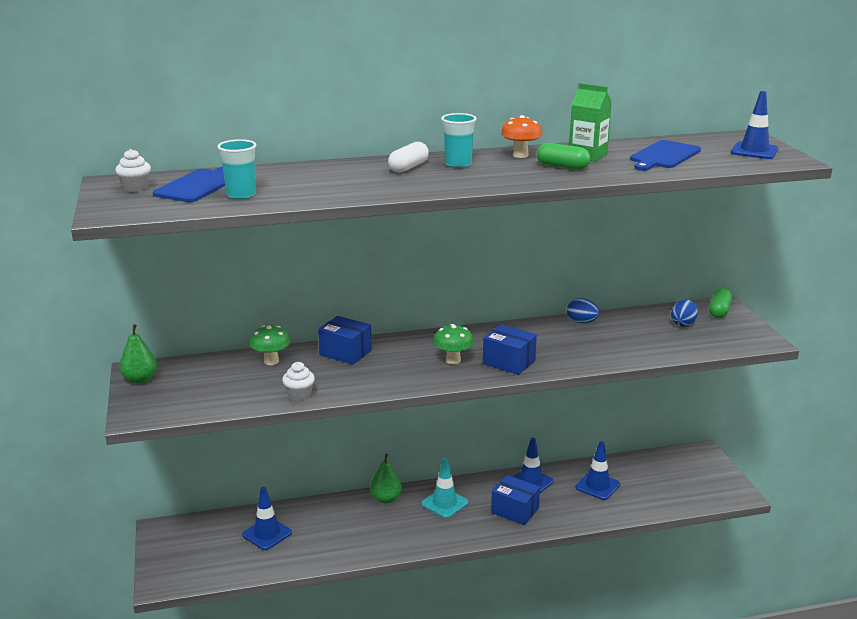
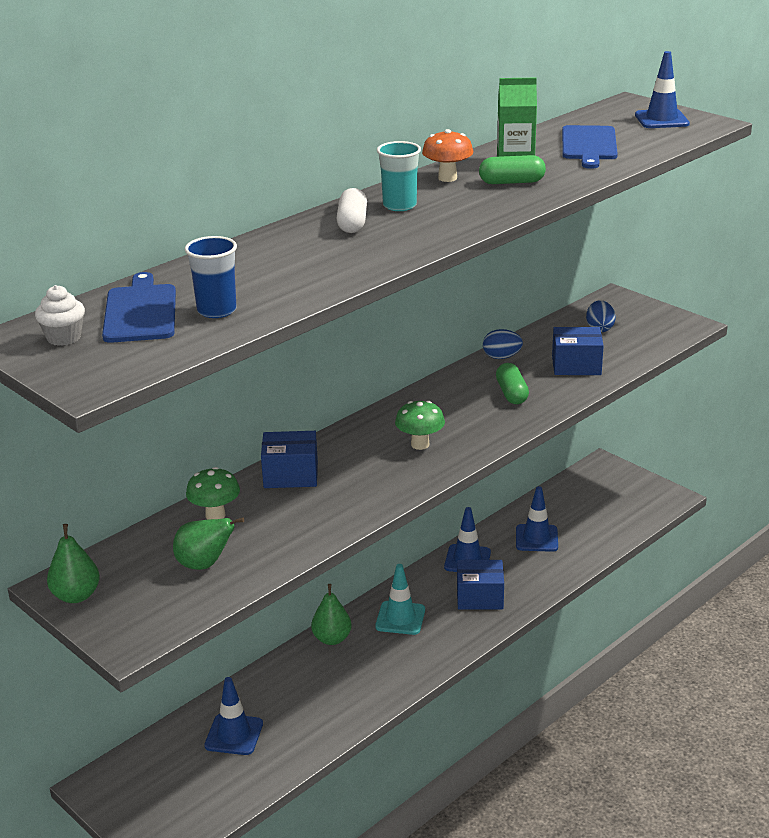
camera: 30 degrees left, 5 degrees up
(230, 387) = (204, 564): none -> green pear
(241, 195) = (216, 310): turquoise cup -> blue cup
(299, 395) = (298, 544): white cupcake -> none
(509, 362) = (479, 427): blue box -> blue box (576, 365)
(719, 311) = (617, 304): green capsule -> green capsule (511, 393)

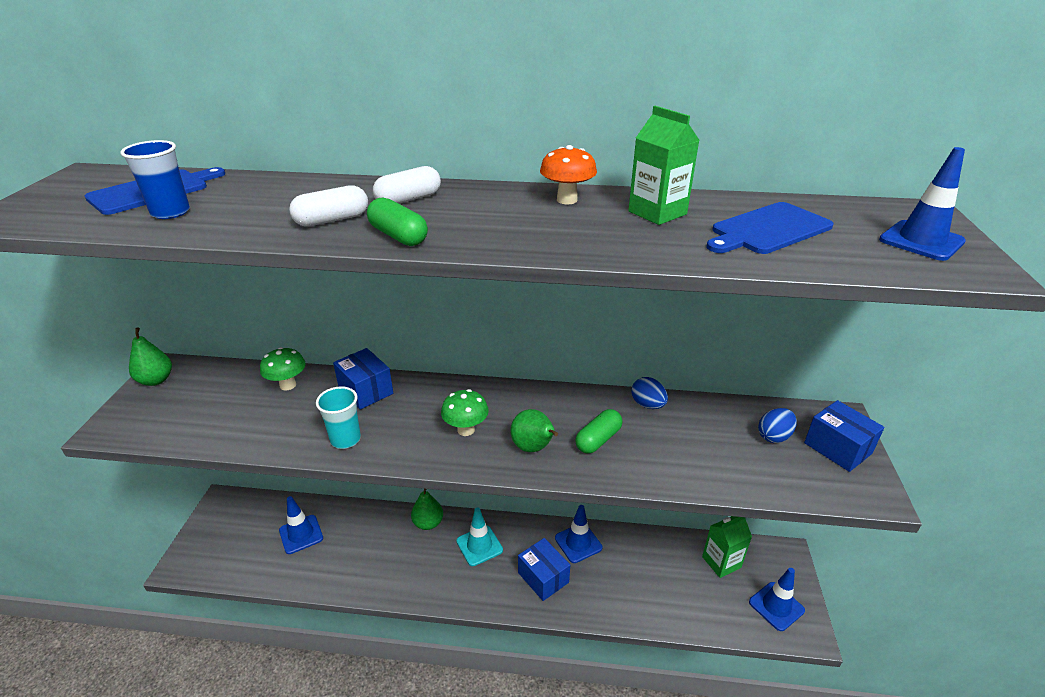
camera: 50 degrees right, 5 degrees up
(64, 338) = (89, 185): white cupcake -> none
(204, 564) = (221, 412): green pear -> green pear (533, 448)
(347, 256) = (332, 220): none -> white capsule
(399, 206) = (473, 203): turquoise cup -> turquoise cup (345, 439)
(511, 182) = (604, 227): green capsule -> green capsule (398, 236)
(536, 538) = (646, 569): blue traffic cone -> blue traffic cone (776, 606)
(573, 498) = (721, 562): none -> green carton
(576, 365) = (692, 454): blue box -> blue box (837, 448)

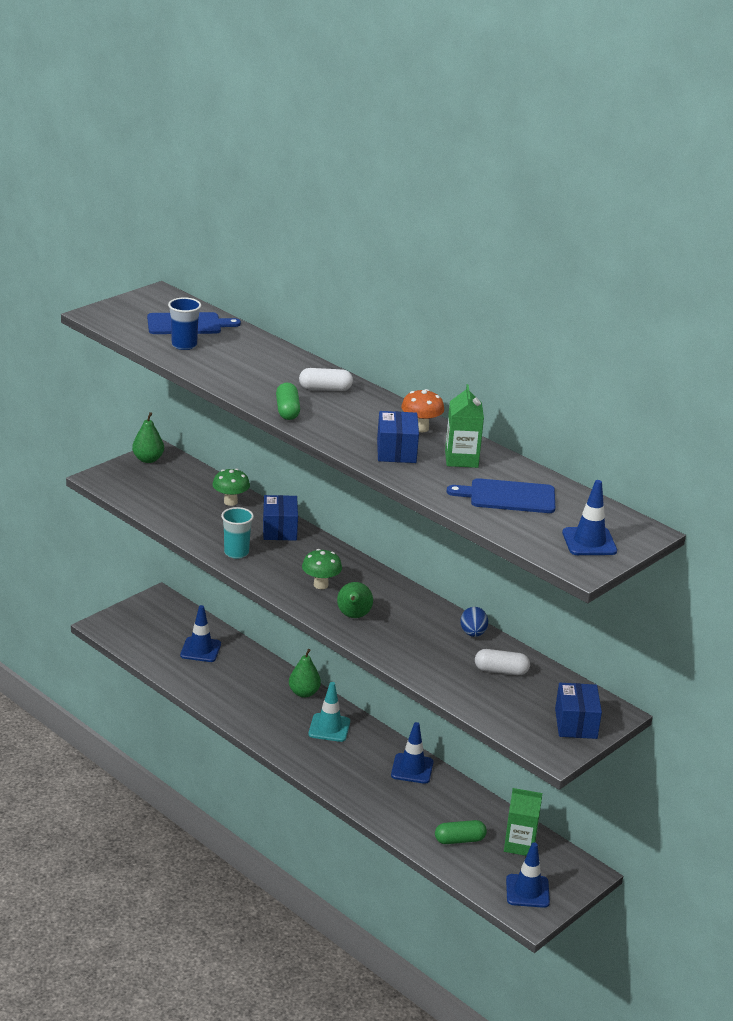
camera: 35 degrees right, 5 degrees down
(332, 220) = (264, 385): white capsule -> white capsule (501, 671)
(543, 577) = (357, 772): blue box -> blue box (396, 451)
(598, 440) = (405, 634): green capsule -> green capsule (459, 840)
(774, 436) = (538, 695): blue egg -> none

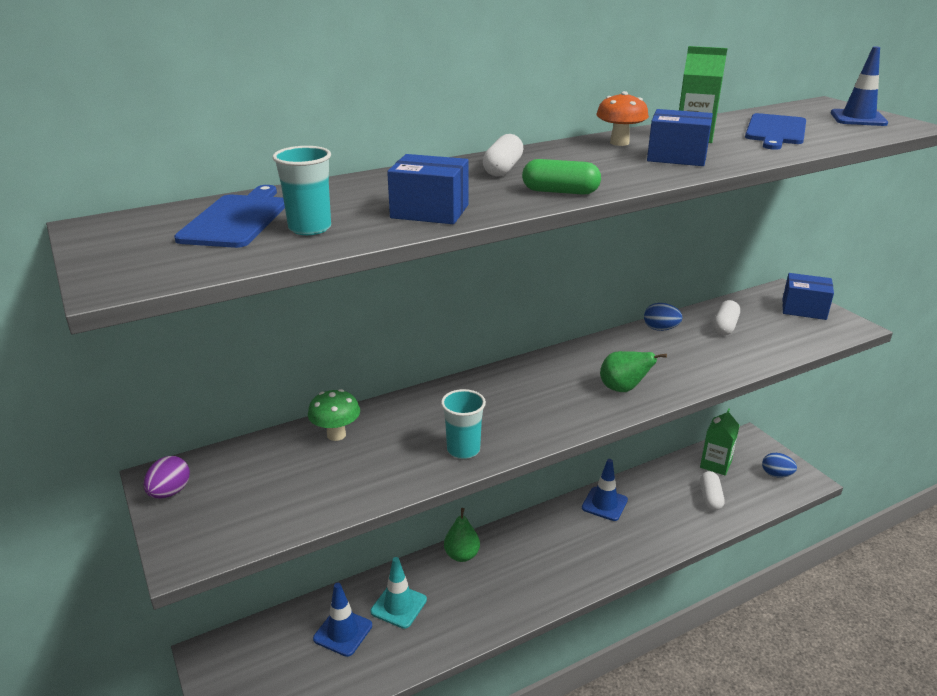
camera: 70 degrees left, 0 degrees up
(148, 459) = (170, 492): green pear -> purple egg
(184, 345) = (310, 228): blue cup -> turquoise cup
(279, 530) = (423, 408): blue box -> blue box (430, 211)
(321, 585) = (554, 399): green mushroom -> none
(329, 728) = (528, 548): turquoise traffic cone -> turquoise traffic cone (398, 606)
(459, 840) = (710, 498): green capsule -> white capsule
(527, 891) = (776, 474): blue traffic cone -> blue egg

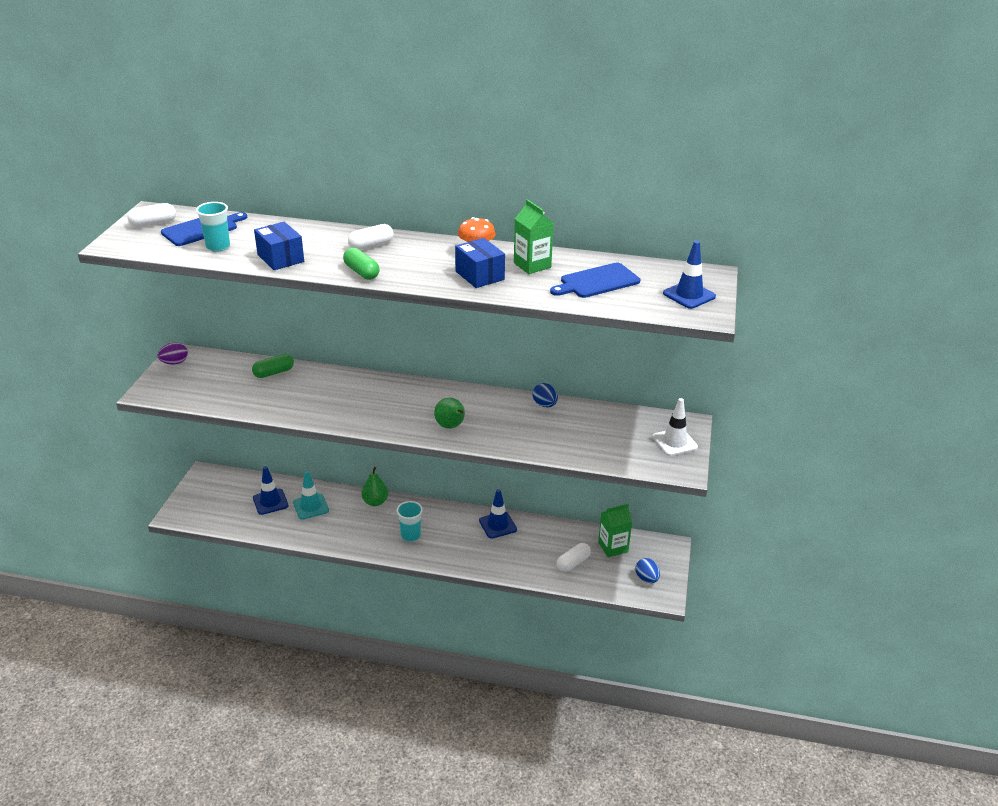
camera: 40 degrees right, 5 degrees up
(336, 435) = (274, 373): green mushroom -> green capsule
(463, 450) = (316, 411): turquoise cup -> turquoise cup (410, 535)
(724, 327) = (590, 424): white capsule -> white capsule (153, 223)
(804, 309) = (674, 442): blue box -> white traffic cone

